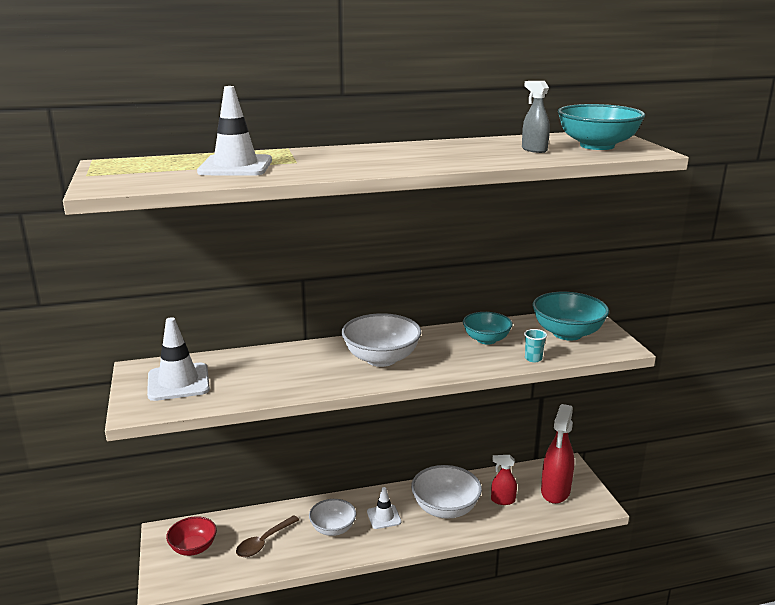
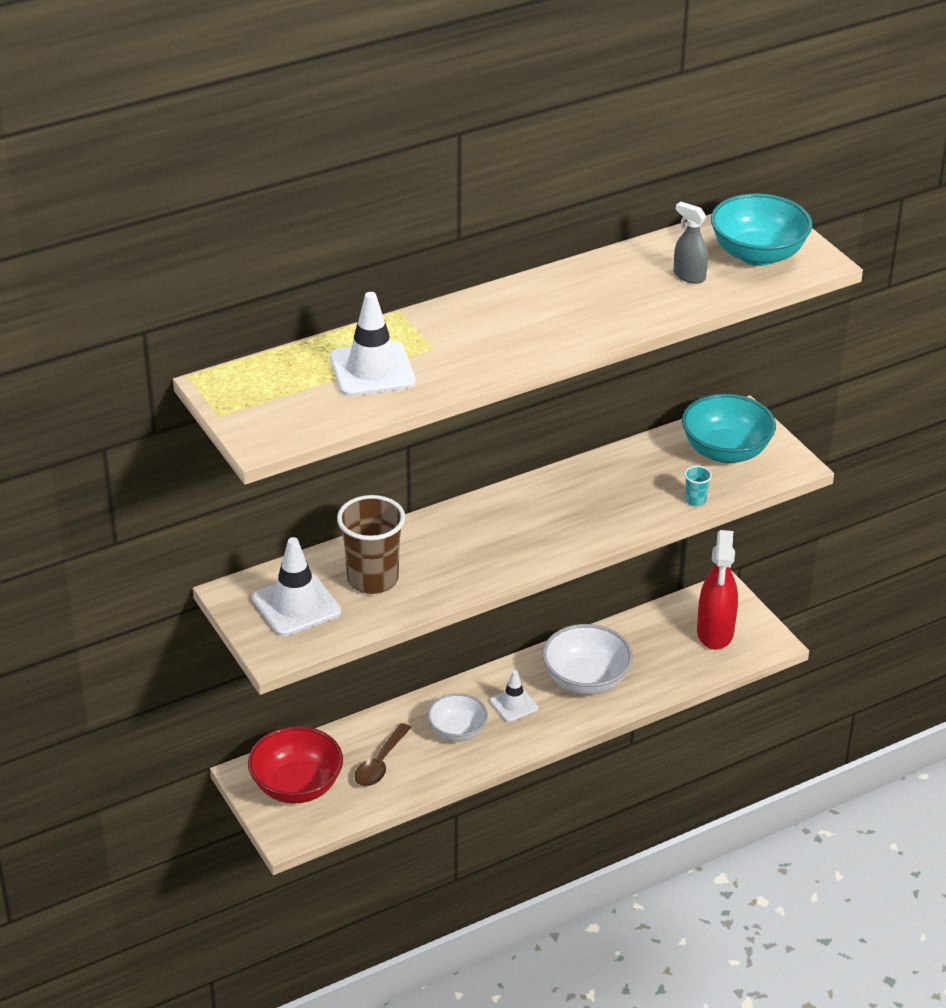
camera: 15 degrees left, 15 degrees up
(193, 548) = (297, 786): red bowl -> red bowl, size x1.53
(249, 374) = (372, 579): none -> brown cup
(381, 359) = (517, 529): white bowl -> none
(486, 340) = (631, 478): turquoise bowl -> none
(502, 500) = (653, 656): red spray bottle -> none

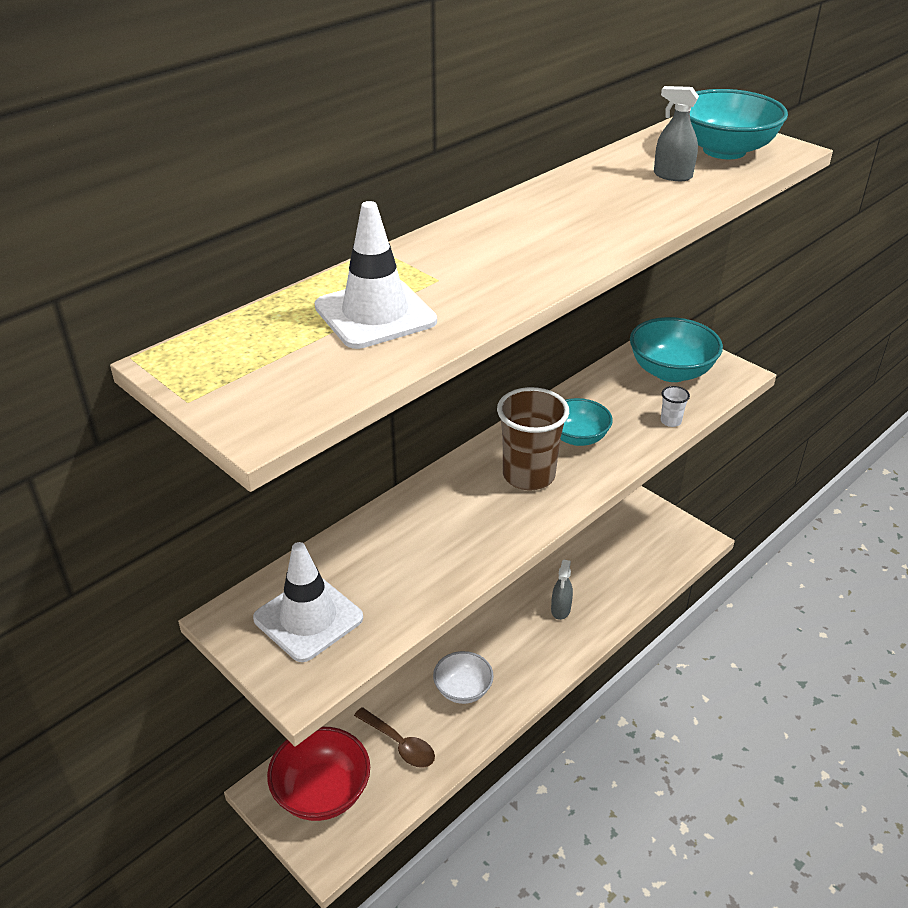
camera: 15 degrees left, 0 degrees up
(372, 579) = (385, 568): brown cup -> brown cup (528, 475)
(380, 763) = (400, 744): brown spoon -> brown spoon turned 60 degrees counterclockwise
(514, 705) = (505, 649): white traffic cone -> none
(586, 680) = (560, 609): white bowl -> grey spray bottle
(596, 499) = (578, 437): none -> turquoise bowl
(695, 500) = (670, 421): turquoise cup -> white cup
(715, 633) = (650, 540): red spray bottle -> none

